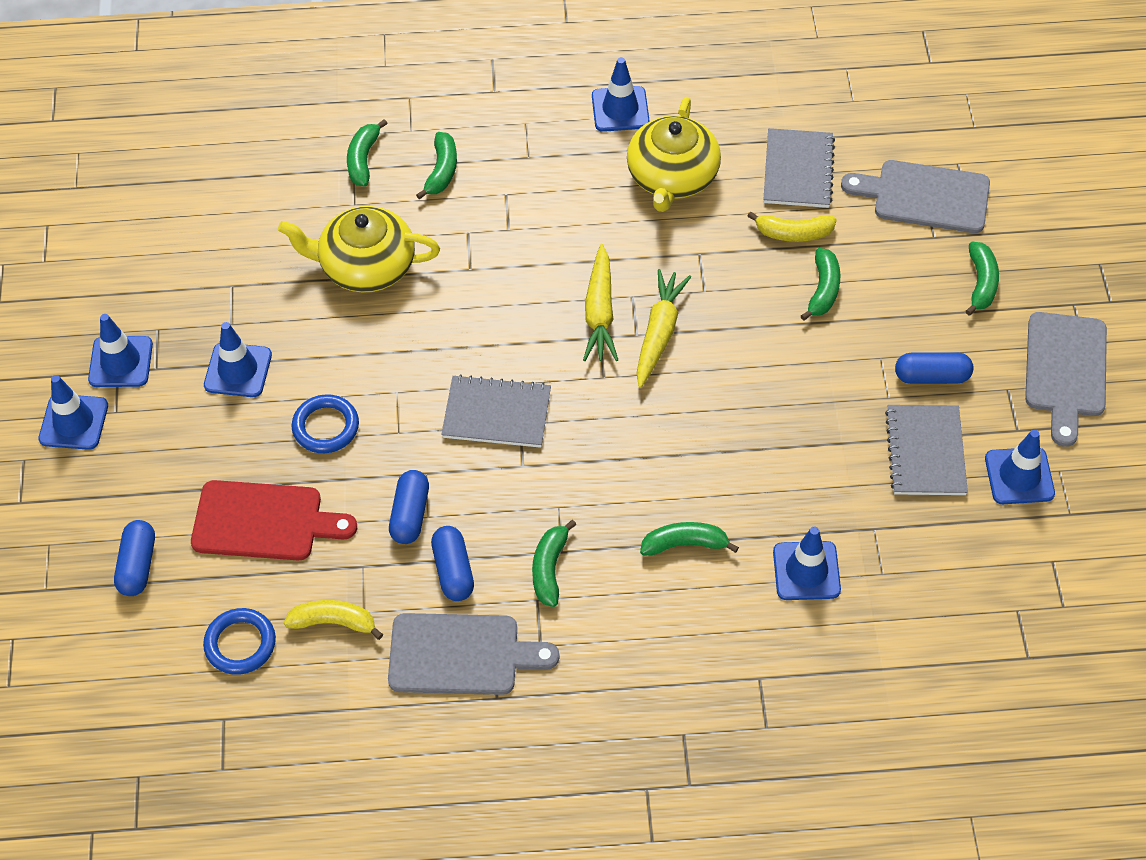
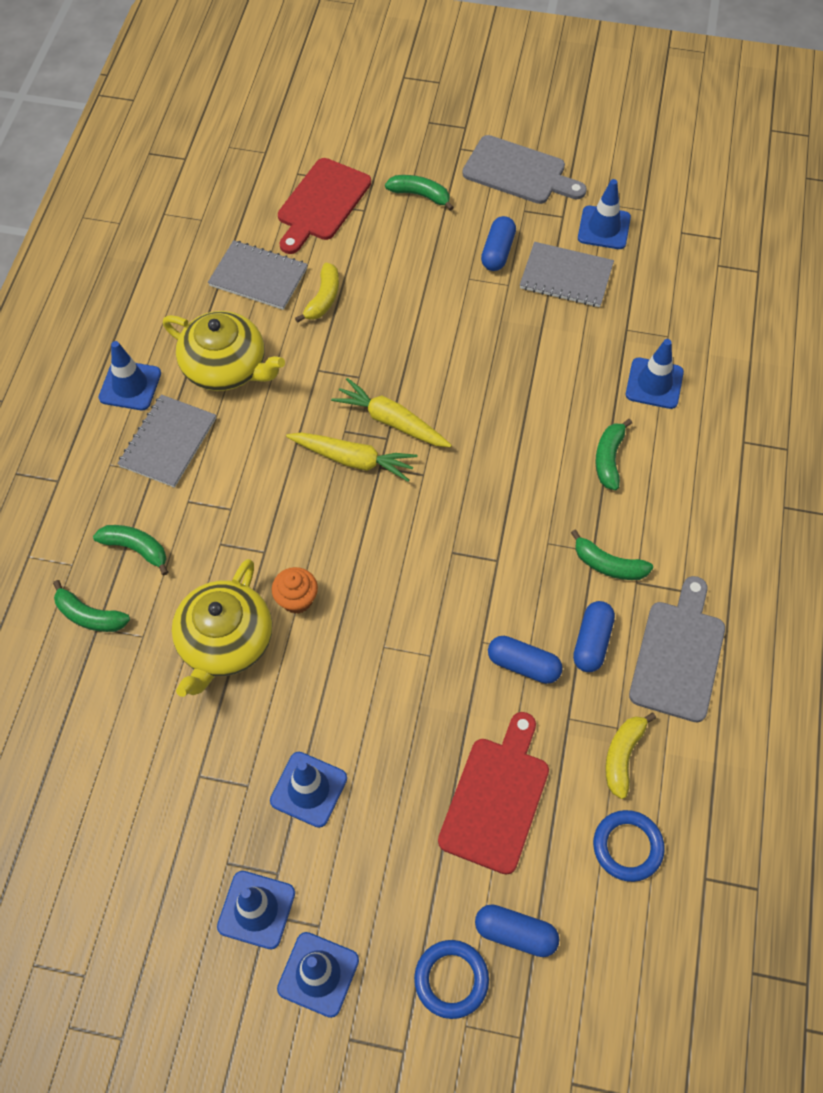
camera: 75 degrees left, 5 degrees up
(326, 427) = (404, 719): blue ring -> blue ring (451, 979)
(426, 309) = (297, 599): none -> orange cupcake
(453, 571) = (592, 642): blue capsule -> blue capsule turned 75 degrees counterclockwise
(497, 414) = (435, 568): grey notebook -> grey notebook (168, 442)
(823, 290) = (389, 295): green banana -> none
(925, 196) = (321, 203): grey cutting board -> red cutting board

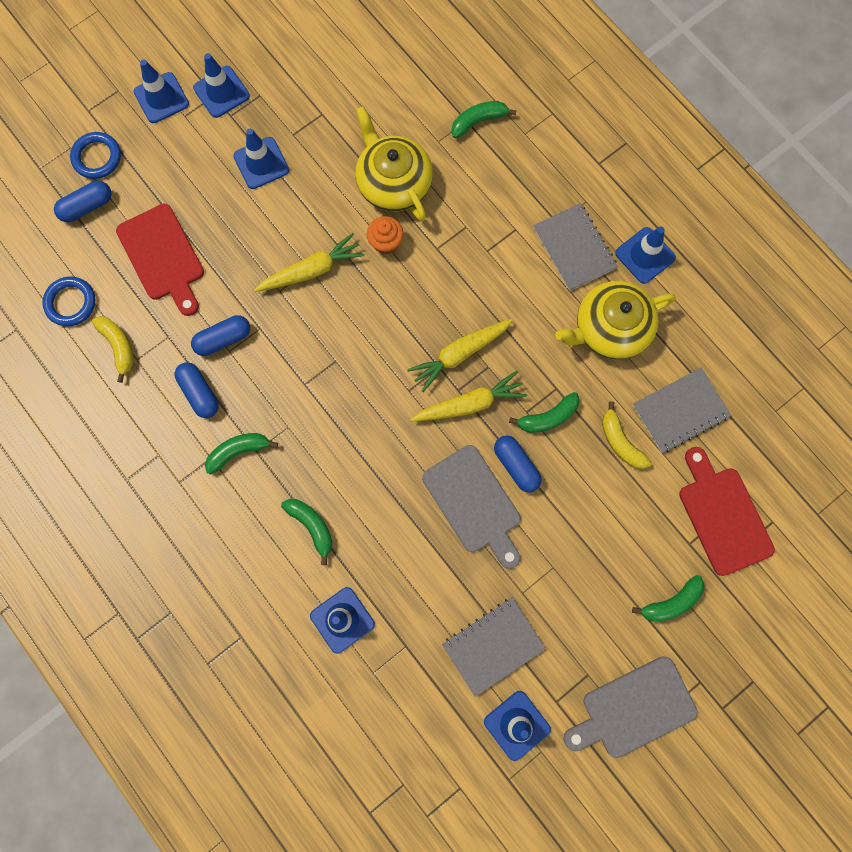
camera: 130 degrees right, 15 degrees up
(136, 549) = (505, 176): green banana -> green banana (548, 417)
(383, 643) = (312, 270): none -> yellow carrot
(497, 252) = (561, 613): blue capsule -> blue capsule (516, 465)
(679, 655) = (143, 438): grey cutting board -> grey cutting board (474, 503)

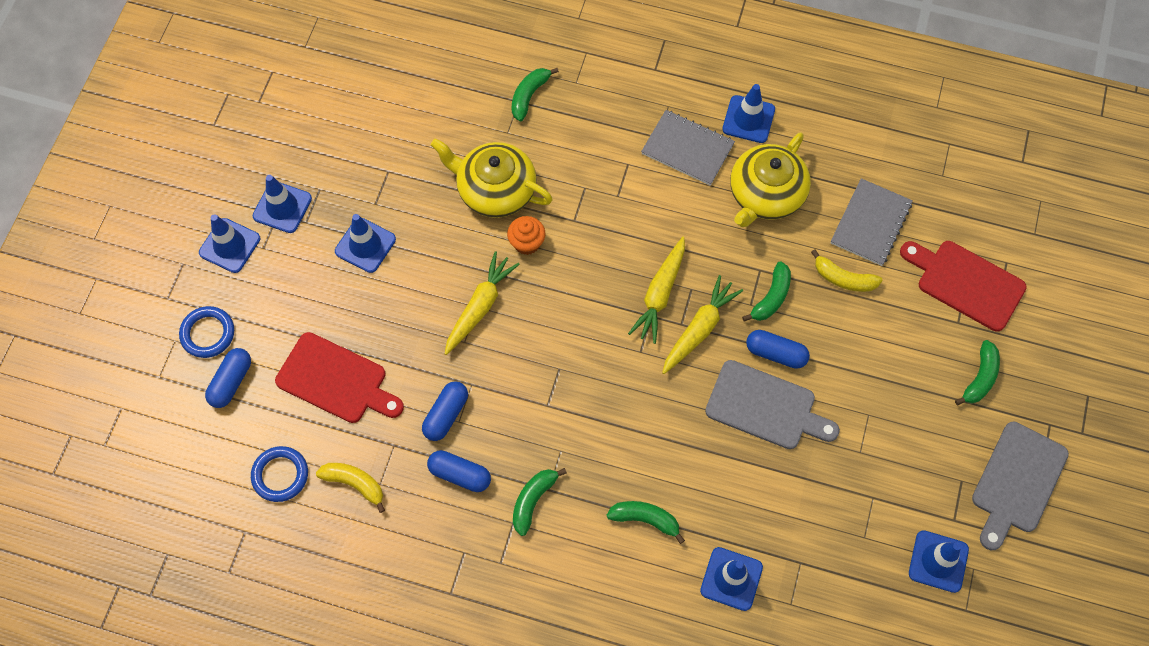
camera: 35 degrees left, 10 degrees down
(493, 646) = (870, 511): grey notebook -> none

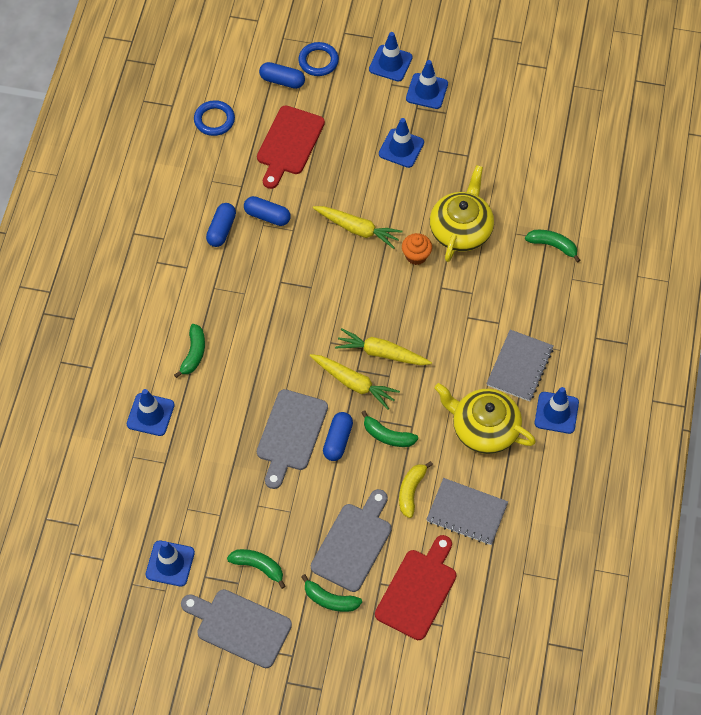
camera: 85 degrees right, 5 degrees down
(355, 484) = (210, 165): yellow banana -> none
(533, 500) = (204, 278): green banana -> green banana (258, 567)
(909, 346) = (353, 543): none -> grey cutting board

